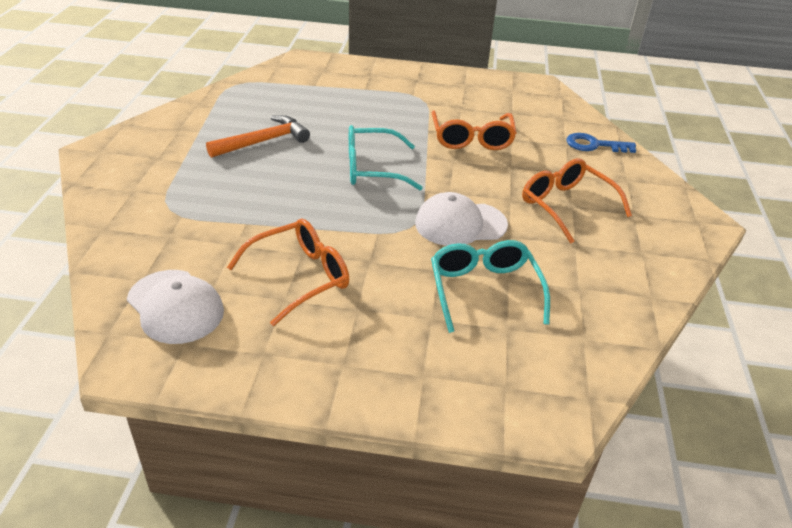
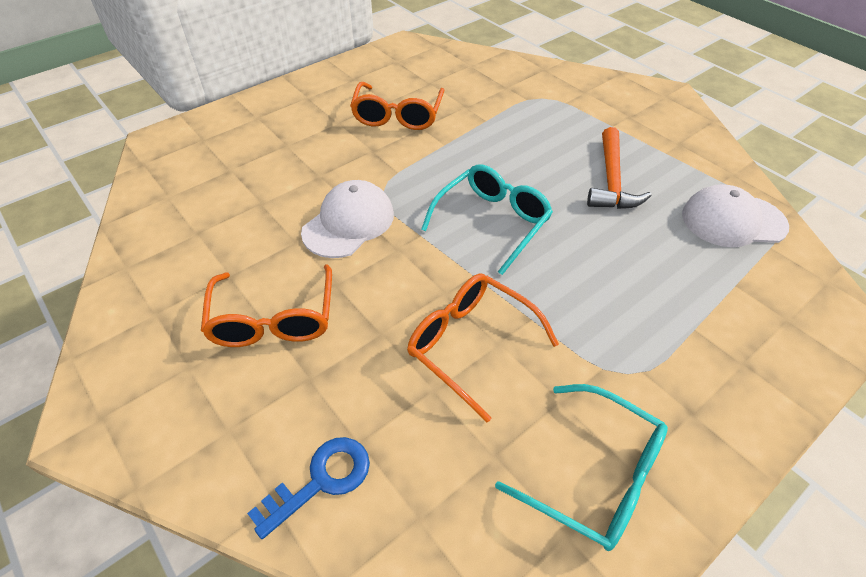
camera: 135 degrees right, 10 degrees up
(175, 306) = (431, 67): white cap -> white cap (733, 220)
(484, 290) = (271, 183): turquoise glasses -> turquoise glasses (596, 476)
(566, 205) = (273, 319): orange glasses -> orange glasses turned 75 degrees clockwise

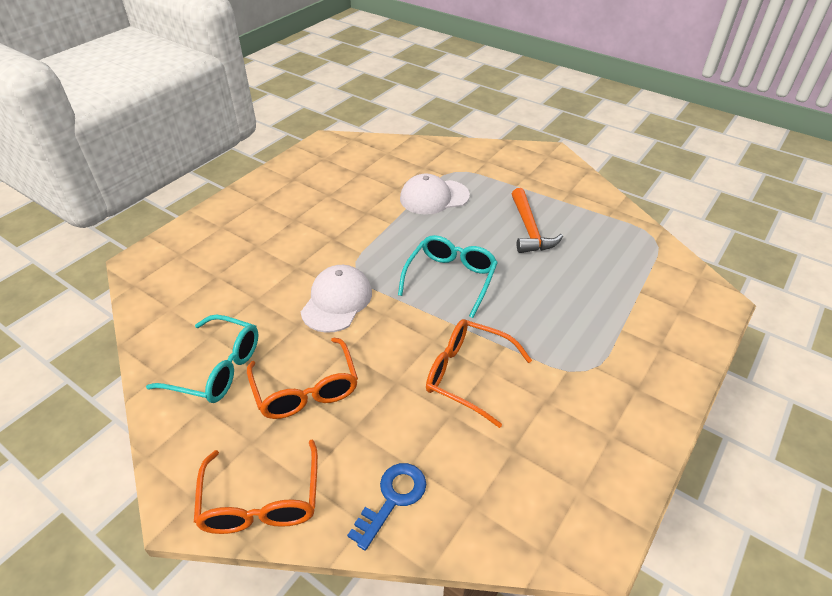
camera: 15 degrees left, 5 degrees down
(397, 116) = (343, 205): orange glasses -> orange glasses (261, 501)
(596, 476) = (587, 446): turquoise glasses -> turquoise glasses (217, 369)
(733, 220) = (625, 244): white cap -> white cap (434, 197)

